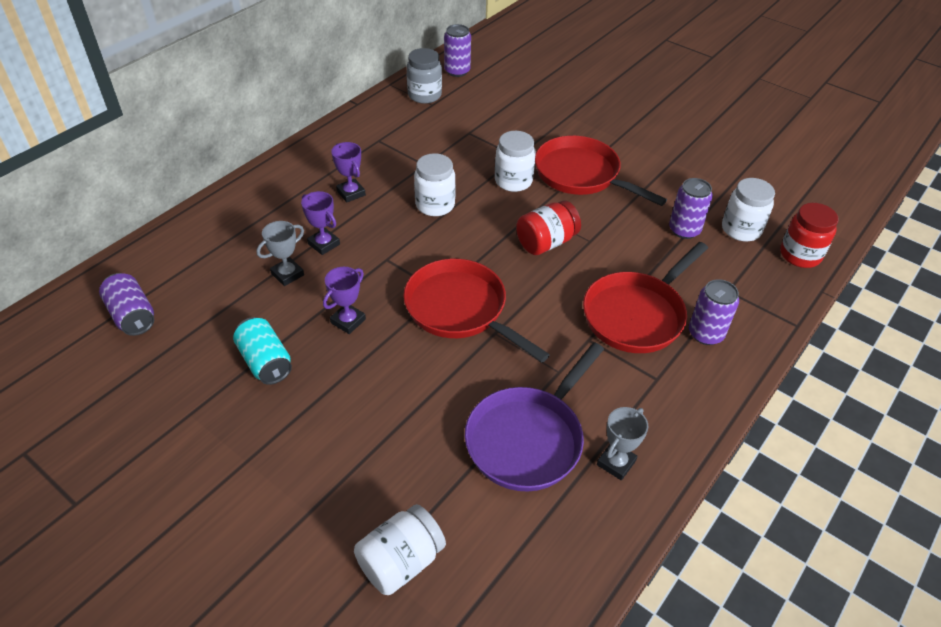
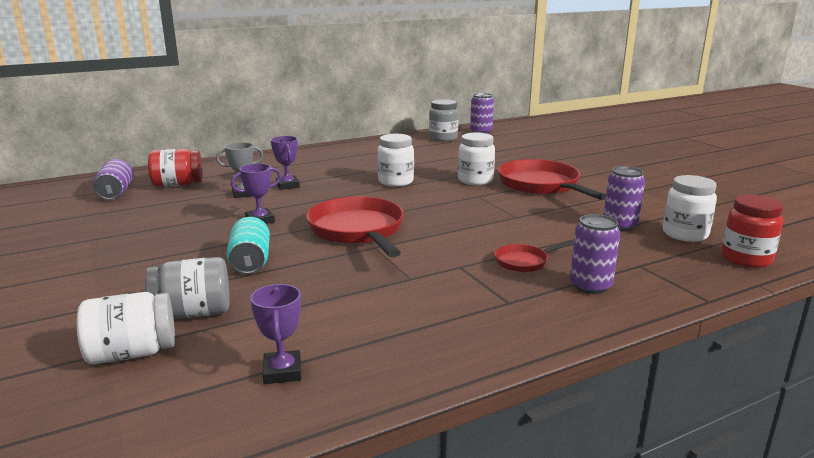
camera: 25 degrees right, 25 degrees down
(265, 362) = (174, 227): turquoise can -> turquoise can (250, 262)
(351, 193) = (336, 168): purple trophy -> purple trophy (282, 372)
(407, 489) = (193, 313): none -> grey jar
(528, 438) = (337, 309): purple pan -> none
(546, 242) = (473, 211): red jar -> red jar (178, 185)
(616, 463) = (410, 345): grey trophy -> none
(637, 314) = (524, 262): red pan -> red pan, size x0.48

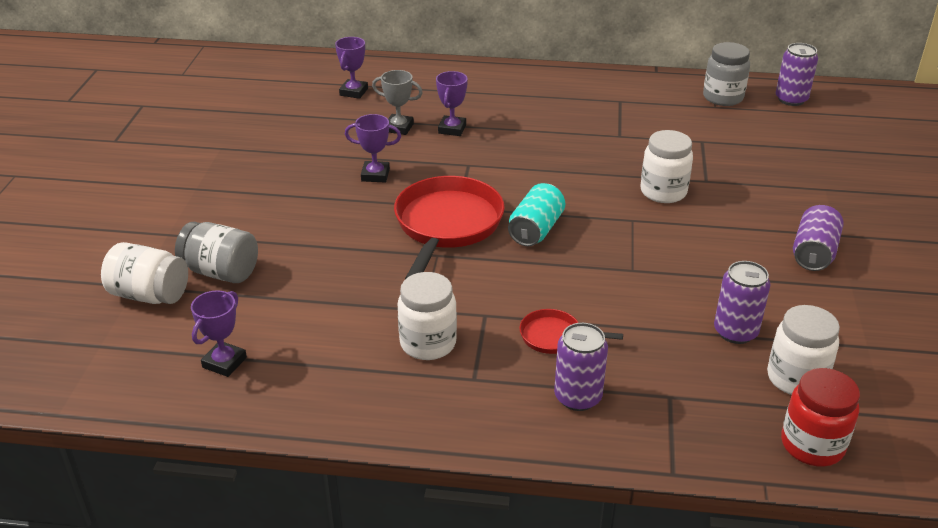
camera: 35 degrees right, 15 degrees up
(116, 193) = (292, 87): purple can -> purple can (813, 253)
(178, 185) = (353, 92): red jar -> purple trophy
(250, 262) = (315, 229): turquoise can -> turquoise can (536, 230)
(396, 182) = (569, 162): white jar -> white jar (428, 343)
(541, 185) = (733, 230): red pan -> none

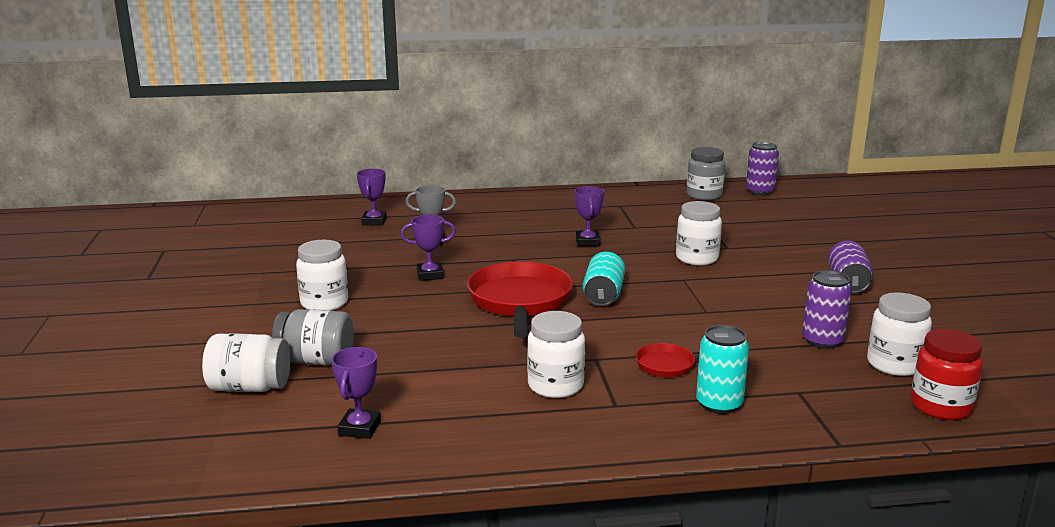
camera: 15 degrees left, 15 degrees down
(259, 198) = (324, 303): none -> white jar
(452, 129) = (482, 237): purple trophy -> purple trophy (587, 242)
(578, 397) = (719, 404): purple can -> turquoise can

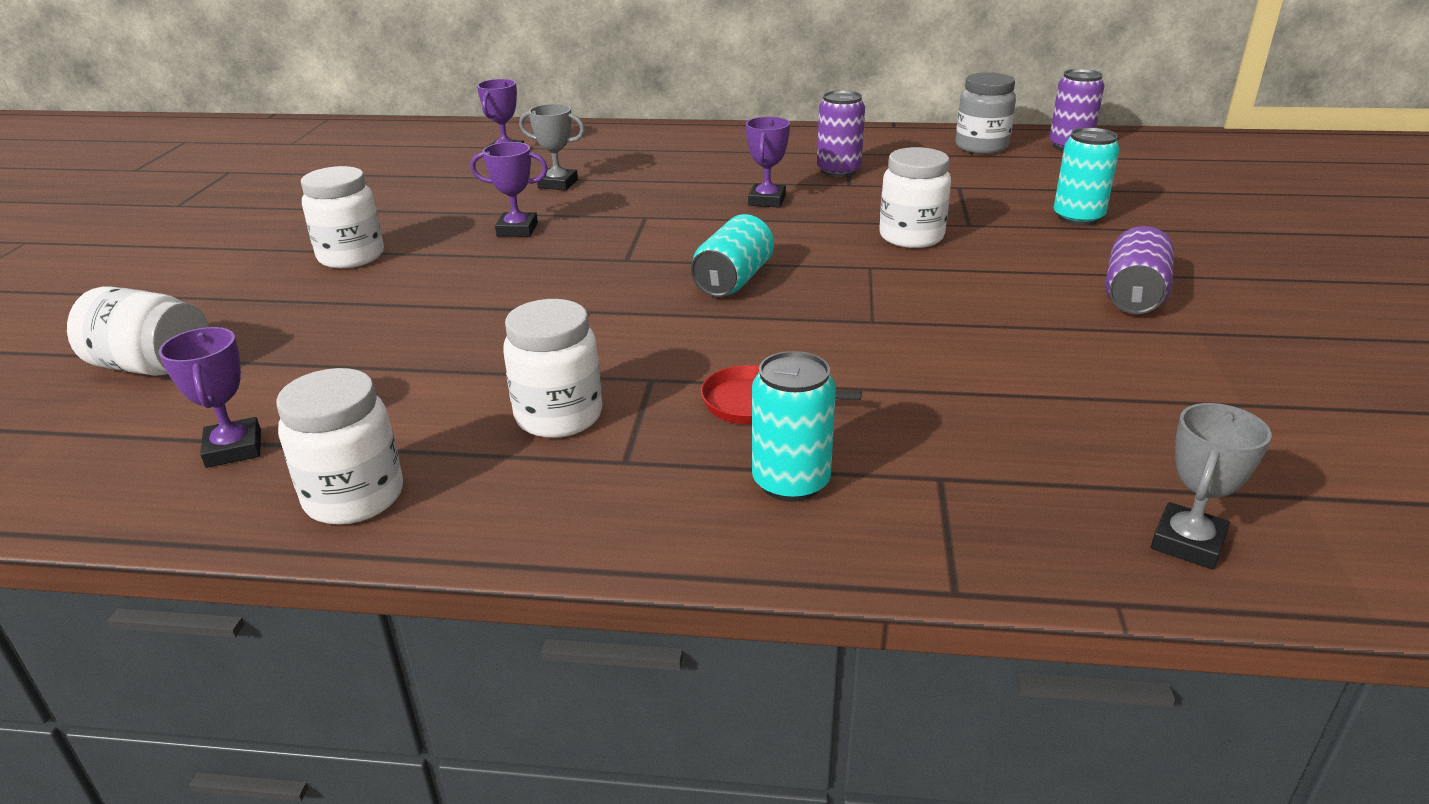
camera: 15 degrees right, 10 degrees up
(316, 361) = (269, 338): grey jar -> none
(359, 428) = (234, 449): purple trophy -> purple trophy turned 45 degrees counterclockwise
(520, 301) = (608, 279): red pan -> none
(790, 238) = (1078, 217): none -> turquoise can
(822, 341) = (1034, 390): purple can -> purple can (838, 171)
(894, 365) = (1140, 448): white jar -> white jar (354, 497)
(940, 407) = (1187, 542): red jar -> grey trophy

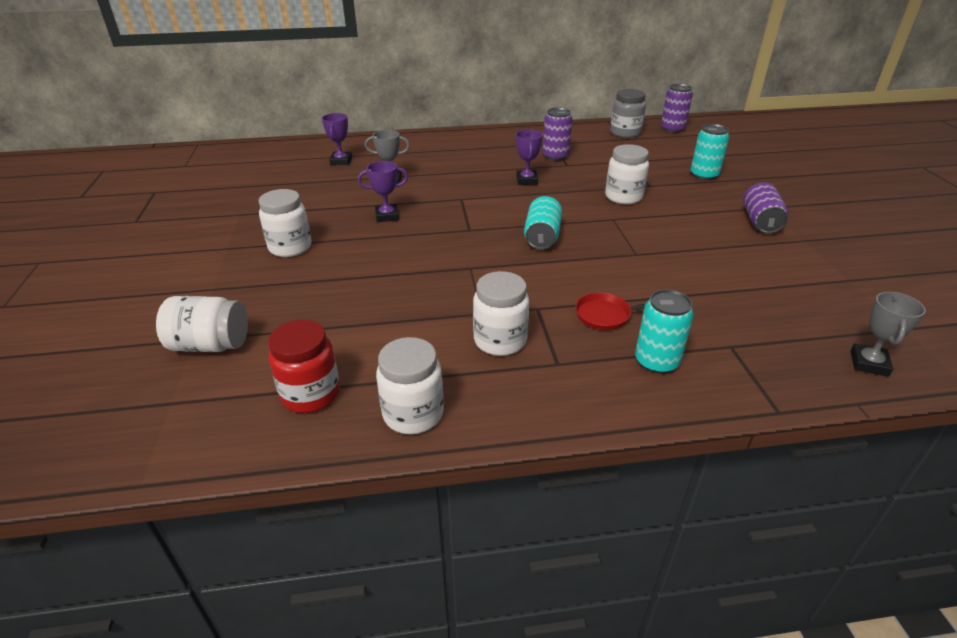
camera: 15 degrees left, 5 degrees up
(234, 449) = (311, 394): purple trophy -> red jar

